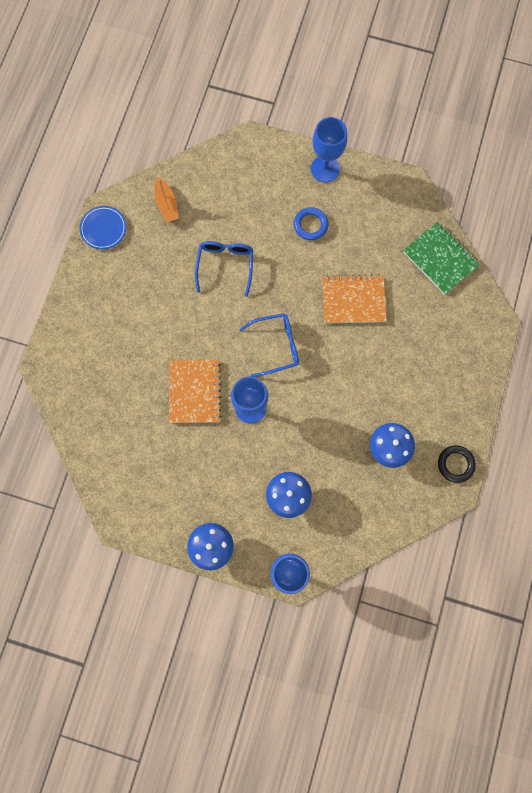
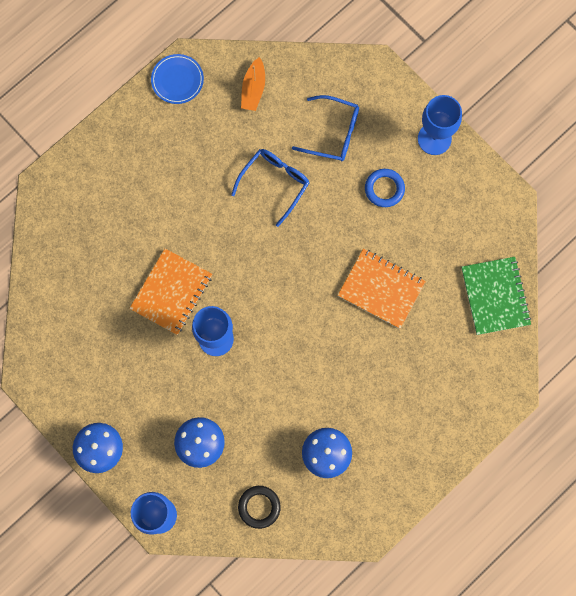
camera: 30 degrees right, 0 degrees up
(276, 346) = (277, 292): blue glasses -> blue glasses (333, 133)
(455, 464) = (382, 508): black ring -> black ring (259, 507)

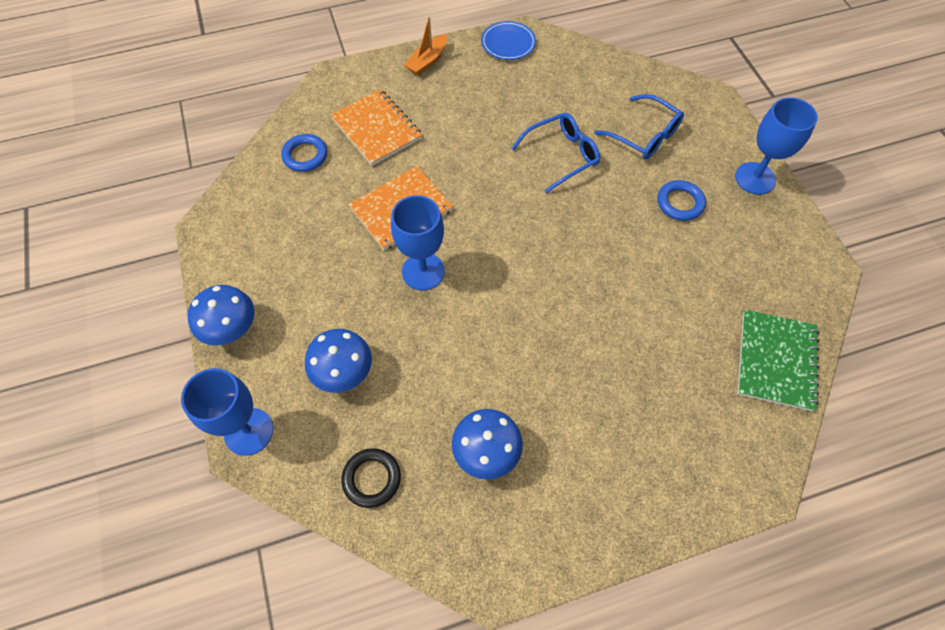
camera: 25 degrees right, 15 degrees down
(66, 276) = (305, 155): none -> blue ring
(253, 89) = (578, 74): orange boat -> orange boat (427, 61)
(381, 289) = (636, 297): orange notebook -> orange notebook (376, 129)

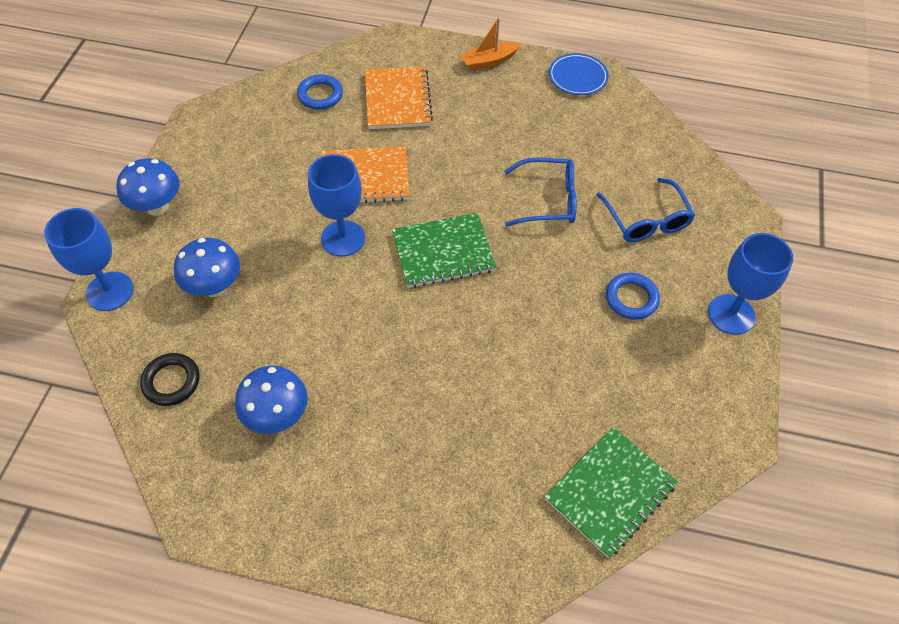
camera: 30 degrees right, 5 degrees down
(513, 240) = (443, 252): none -> green notebook

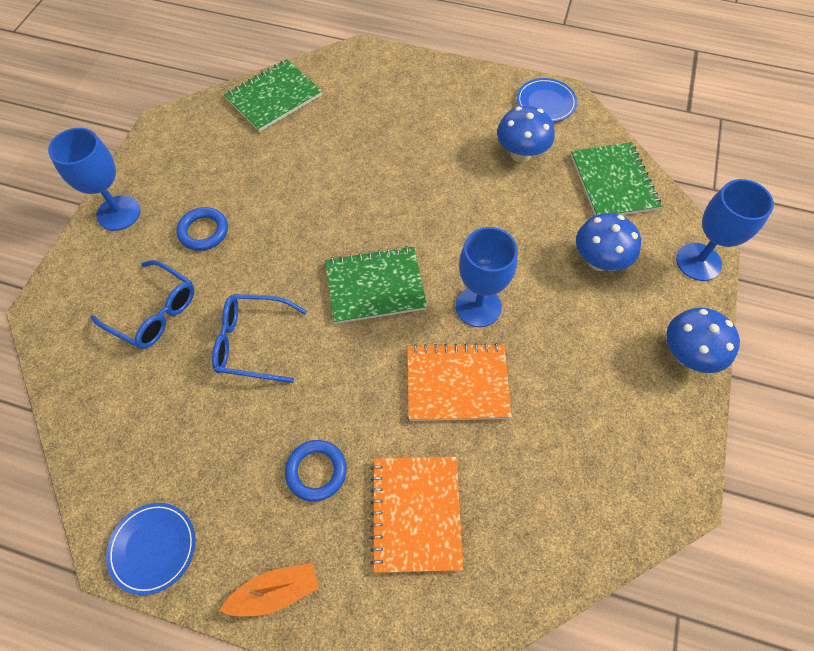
camera: 175 degrees left, 5 degrees up
(171, 381) = (613, 182): black ring -> green notebook
(229, 504) = (545, 103): none -> blue plate
(320, 95) = (524, 529): blue ring -> blue ring (316, 471)
(646, 220) = (154, 312): blue glasses -> blue glasses turned 135 degrees clockwise

